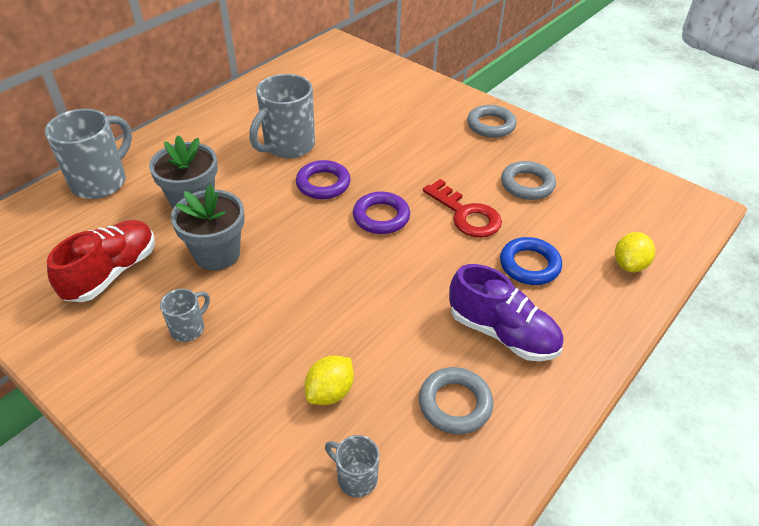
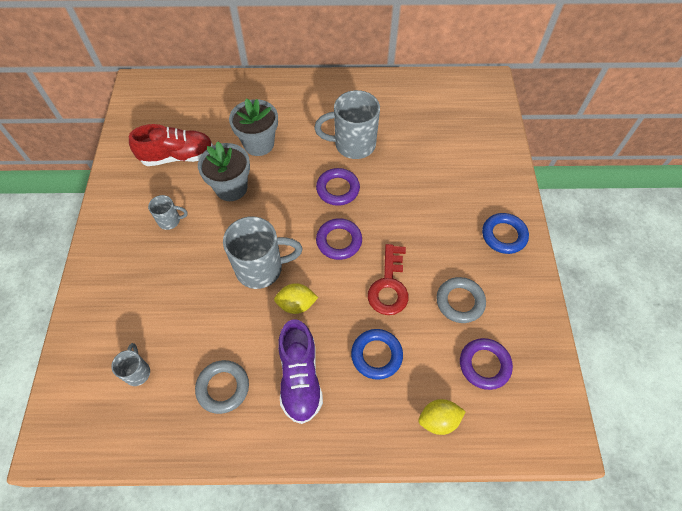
camera: 50 degrees right, 15 degrees up
(101, 182) = (234, 92): grey mug -> grey mug (261, 268)
(330, 392) = (181, 318): yellow lemon -> yellow lemon (296, 304)
(491, 125) = (504, 235): grey ring -> blue ring
(600, 207) = (484, 365): none -> purple ring

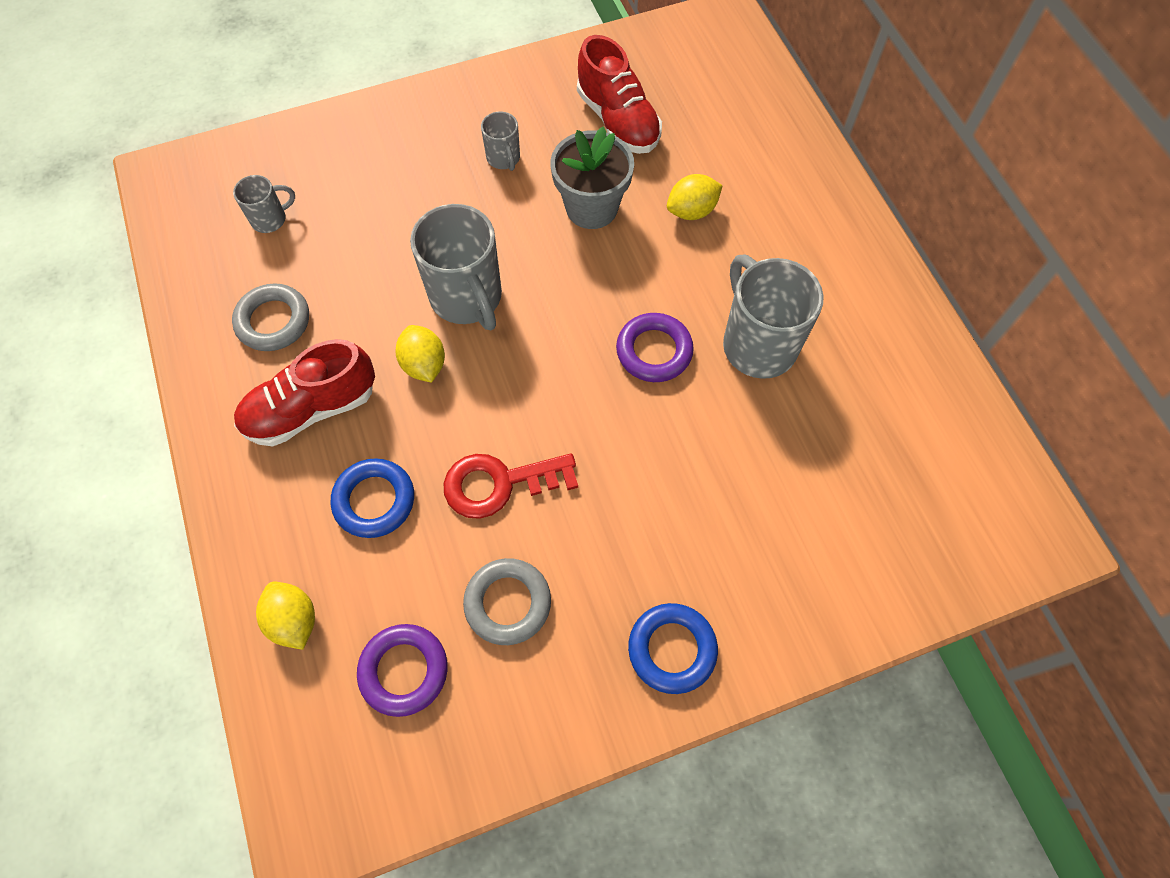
camera: 70 degrees right, 5 degrees up
(259, 144) = (691, 211): grey flower pot -> yellow lemon
(300, 378) = (311, 409): purple shoe -> red shoe
(339, 241) = (554, 385): purple ring -> none

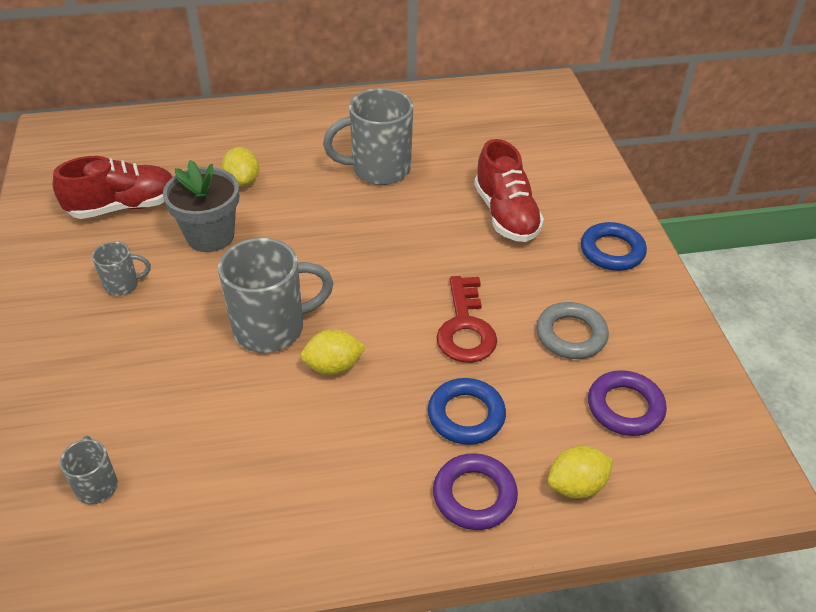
camera: 80 degrees left, 20 degrees down
(273, 321) = (238, 488): grey ring -> none
(311, 409) = (356, 459): red shoe -> red shoe (506, 215)
(654, 351) = (367, 222): purple ring -> purple ring (474, 495)

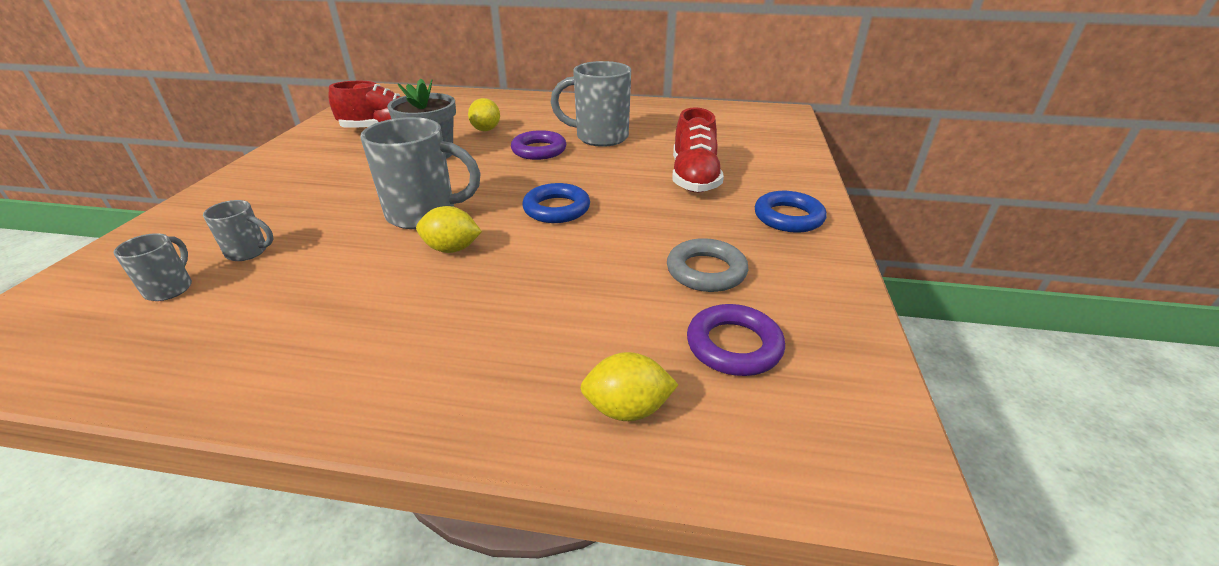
camera: 20 degrees right, 10 degrees down
(123, 285) = (339, 170): grey mug -> grey mug (249, 252)
(465, 328) = (599, 245): red key -> none
(466, 415) = (547, 313): blue ring -> blue ring (556, 209)
(474, 495) = (500, 387): purple ring -> purple ring (539, 150)

